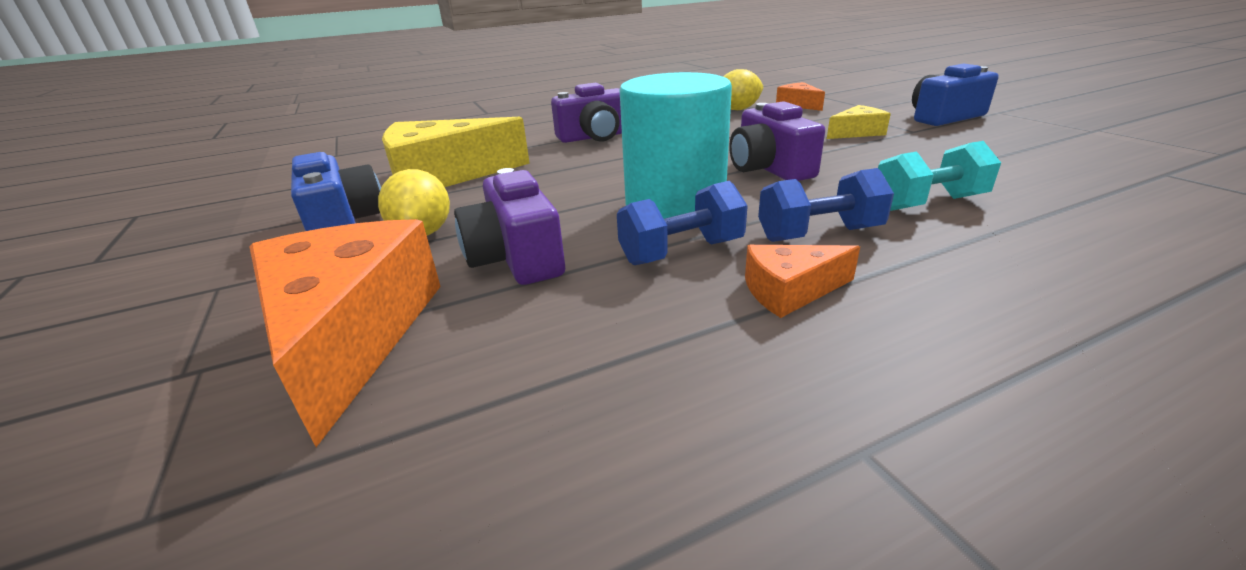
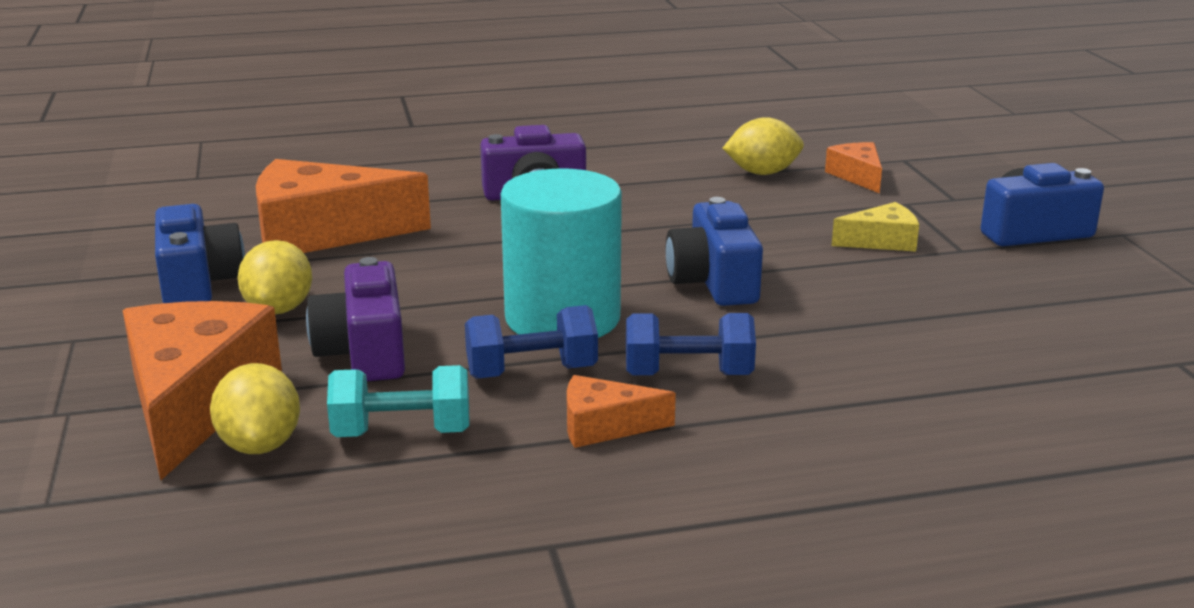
camera: 10 degrees right, 5 degrees down
(437, 373) = (260, 445): none -> yellow lemon
(444, 176) = (322, 233): yellow cheese -> orange cheese
(769, 168) = (713, 282): purple camera -> blue camera
(928, 203) = (846, 357): turquoise dumbbell -> turquoise dumbbell (402, 433)

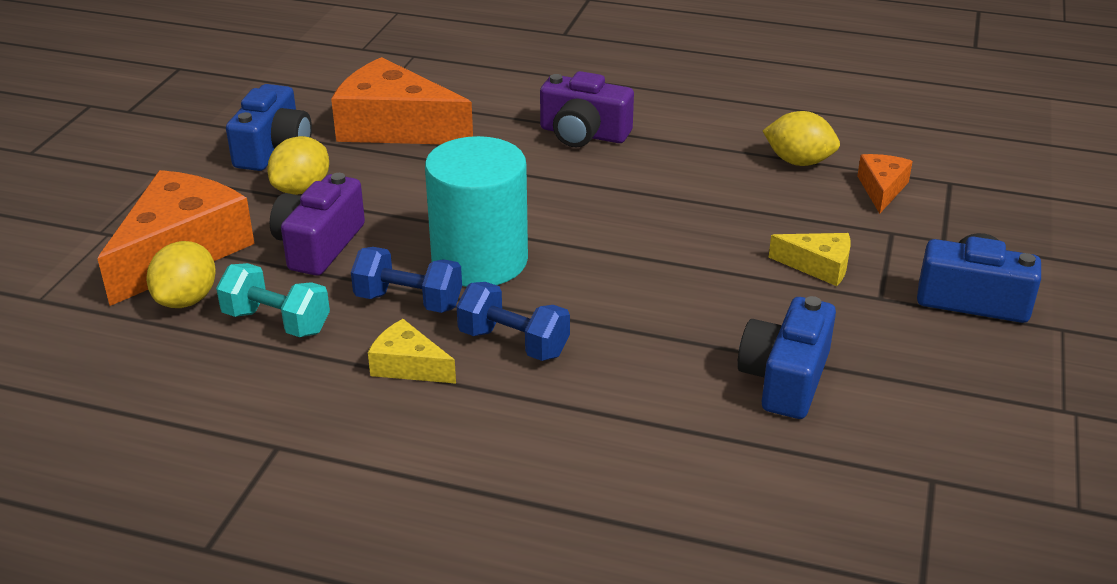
camera: 30 degrees right, 10 degrees up
(604, 426) = (408, 366): orange cheese -> yellow cheese
(713, 282) = (629, 263): blue camera -> blue camera (785, 379)

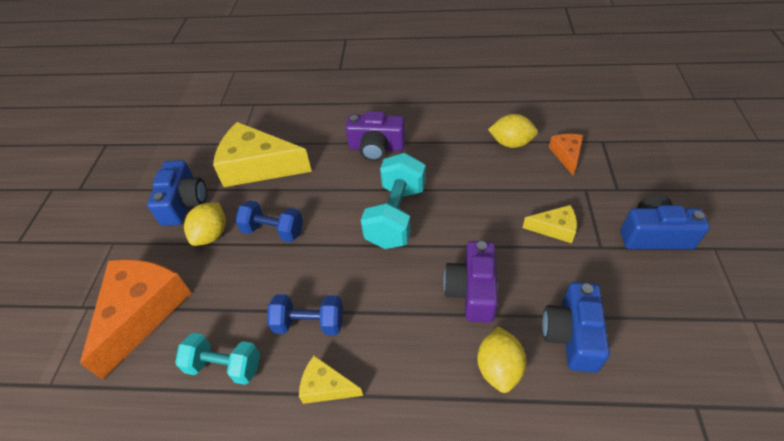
camera: 10 degrees left, 15 degrees up
(187, 300) = (156, 359): yellow lemon -> yellow lemon (498, 368)
(318, 245) = (235, 284): purple camera -> purple camera (472, 291)
(394, 127) = (258, 166): orange cheese -> yellow cheese
(479, 260) = (345, 273): turquoise cylinder -> none
(513, 343) = (389, 346): blue dumbbell -> blue dumbbell (273, 231)
(581, 213) = (396, 216): none -> turquoise dumbbell

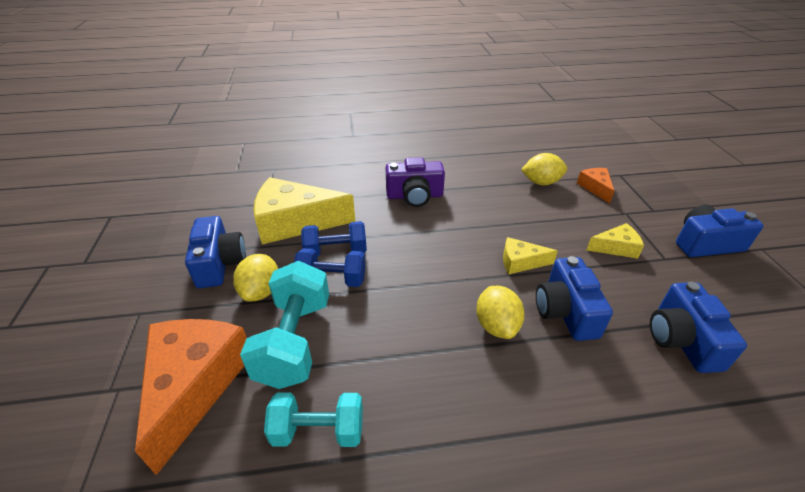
camera: 15 degrees left, 10 degrees down
(309, 323) = (405, 367): blue dumbbell -> blue dumbbell (336, 252)
(326, 386) = (450, 434): yellow cheese -> yellow cheese (520, 262)
(396, 216) = (458, 252): turquoise dumbbell -> turquoise dumbbell (294, 341)
(472, 291) = (565, 312): purple camera -> blue camera
(498, 368) = (628, 383): yellow lemon -> yellow lemon (496, 325)

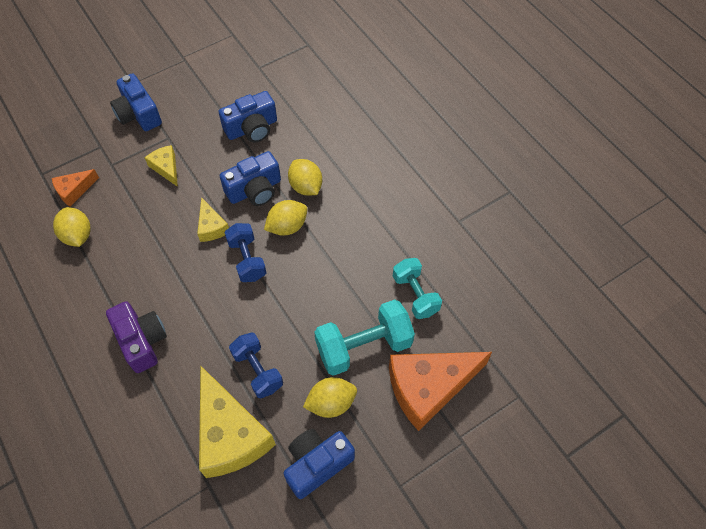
camera: 115 degrees left, 20 degrees up
(332, 280) = (293, 355): blue dumbbell -> blue dumbbell (247, 260)
(558, 367) = (306, 186): none -> yellow lemon

